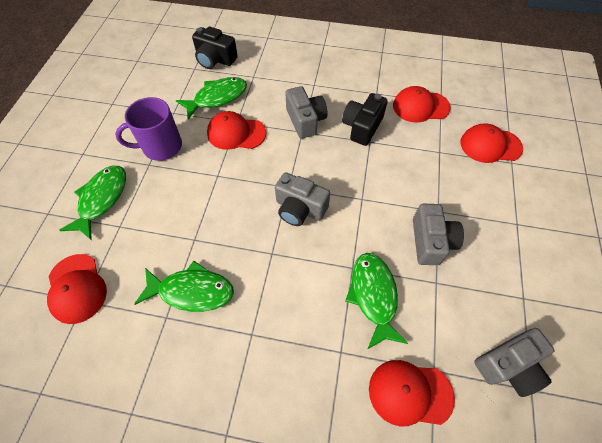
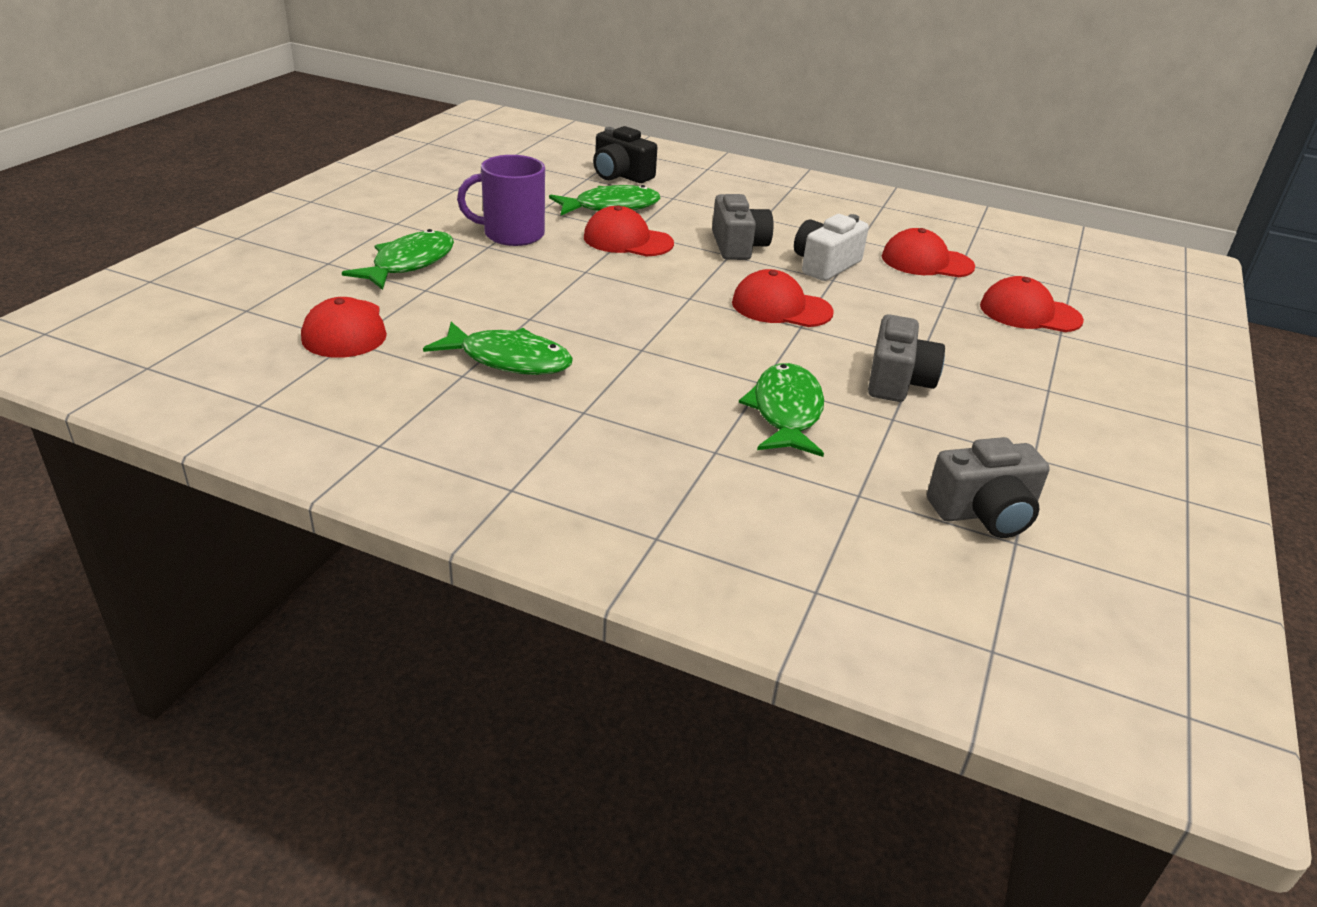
camera: 10 degrees right, 25 degrees down
(299, 209) = (699, 318): grey camera -> none
(362, 127) = (825, 265): black camera -> white camera
(410, 393) = (811, 507): red cap -> red cap (781, 307)

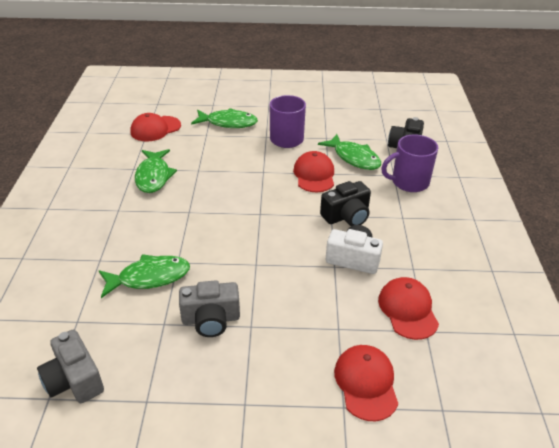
camera: 70 degrees right, 5 degrees up
(695, 194) = (409, 182): none -> purple mug
(738, 246) = (346, 216): grey camera -> black camera
(781, 307) = (274, 251): red cap -> none

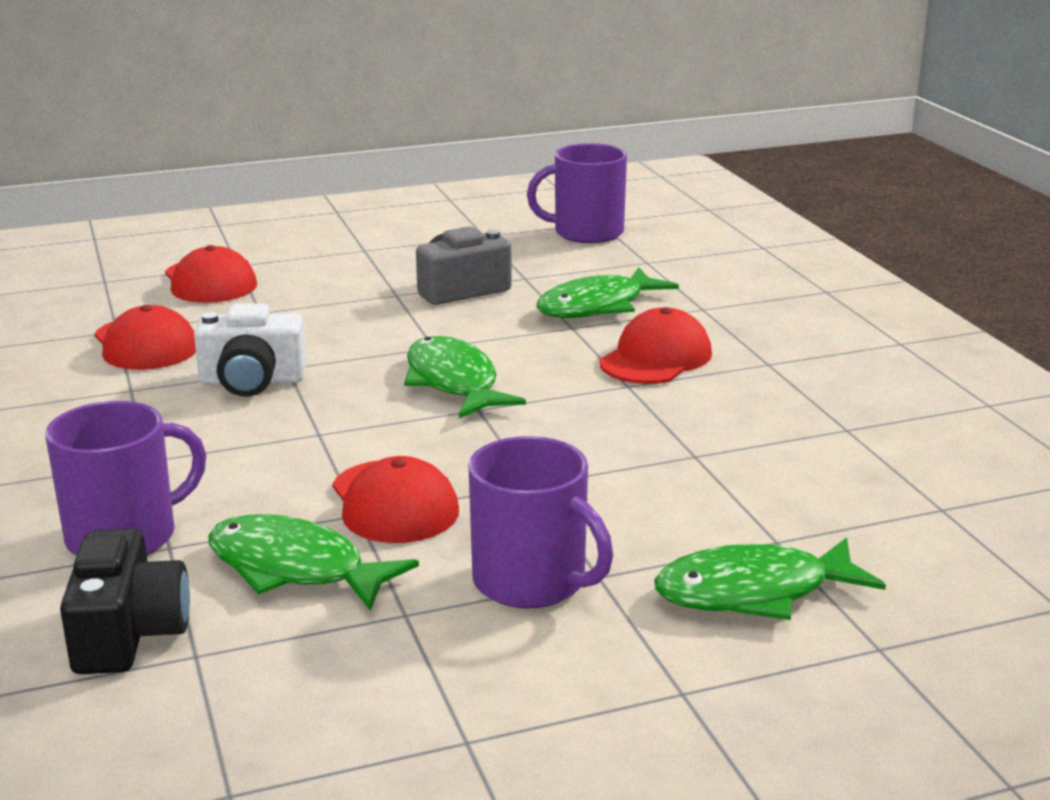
camera: 160 degrees right, 15 degrees down
(74, 380) = (586, 232): grey camera -> purple mug
(153, 176) = (779, 424): green fish -> green fish (454, 382)
(155, 129) = (937, 525): red cap -> red cap (656, 358)
(346, 216) = (282, 438): black camera -> none

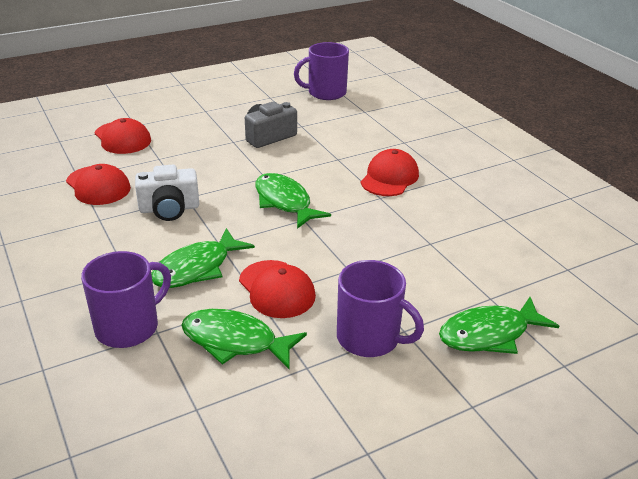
camera: 10 degrees left, 10 degrees up
(128, 633) = (152, 397): black camera -> none
(597, 306) = (347, 144): green fish -> green fish (197, 268)

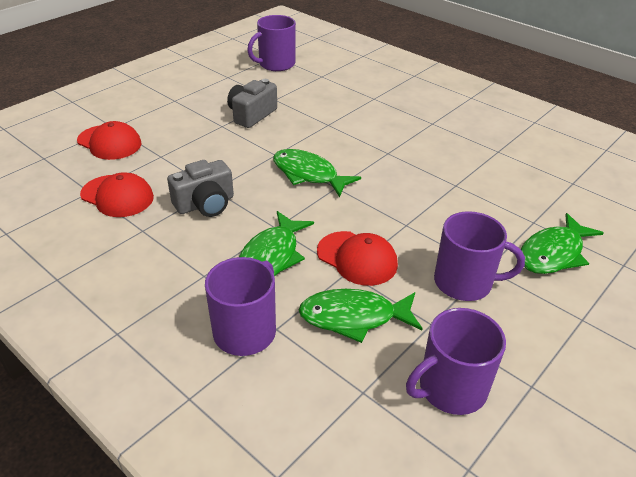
camera: 20 degrees left, 5 degrees up
(169, 209) = (205, 204): white camera -> grey camera
(282, 430) = (451, 388): none -> purple mug
(389, 178) = (383, 133): red cap -> none

